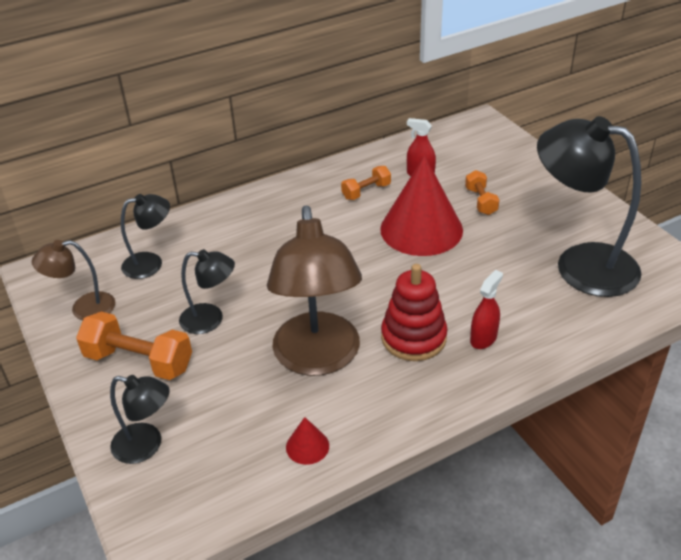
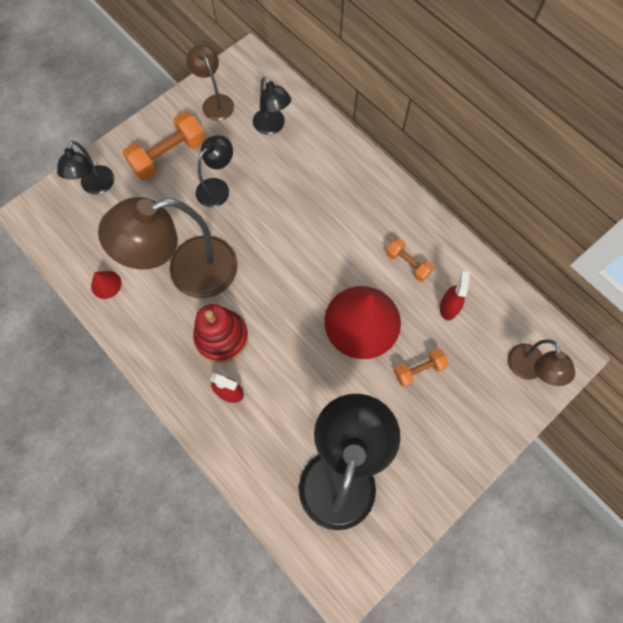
camera: 75 degrees right, 30 degrees up
(139, 361) = (169, 156): orange dumbbell -> orange dumbbell turned 45 degrees clockwise
(210, 319) = (217, 187): black lamp -> black lamp turned 135 degrees counterclockwise
(491, 142) = (528, 370): none -> brown lamp

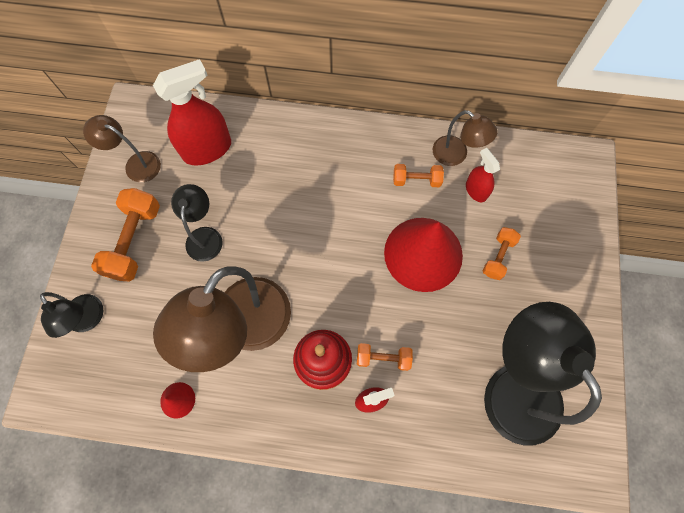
camera: 40 degrees left, 0 degrees up
(264, 371) = (383, 358): none -> orange dumbbell
(272, 127) = (207, 149): black lamp -> red spray bottle
(528, 370) = (571, 193): brown lamp -> brown lamp (456, 155)

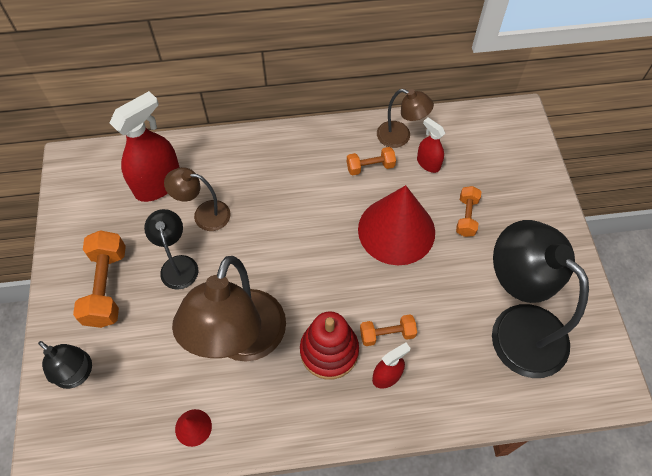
camera: 15 degrees left, 10 degrees down
(136, 164) = (88, 214): brown lamp -> brown lamp (204, 215)

